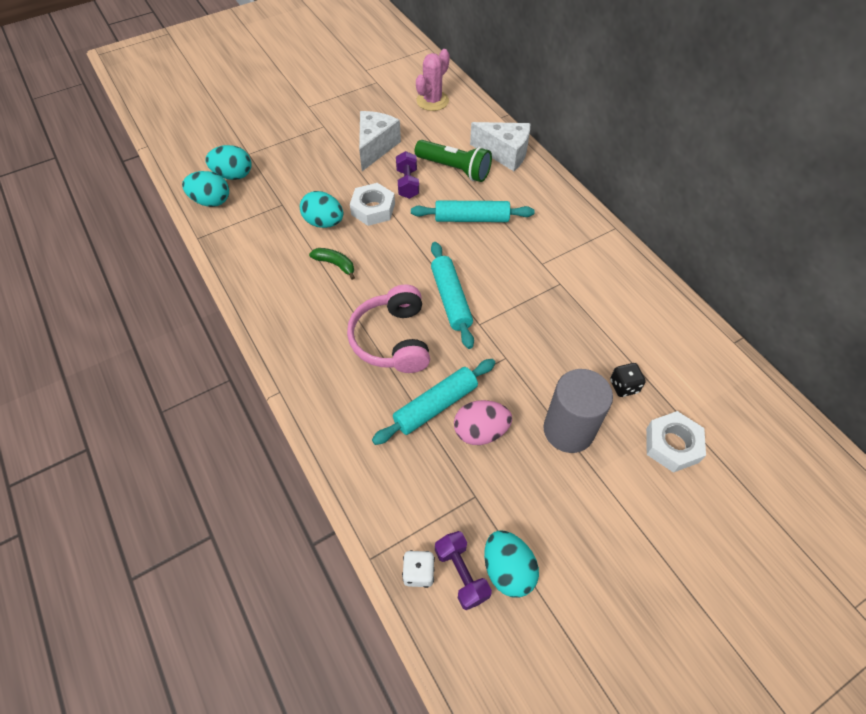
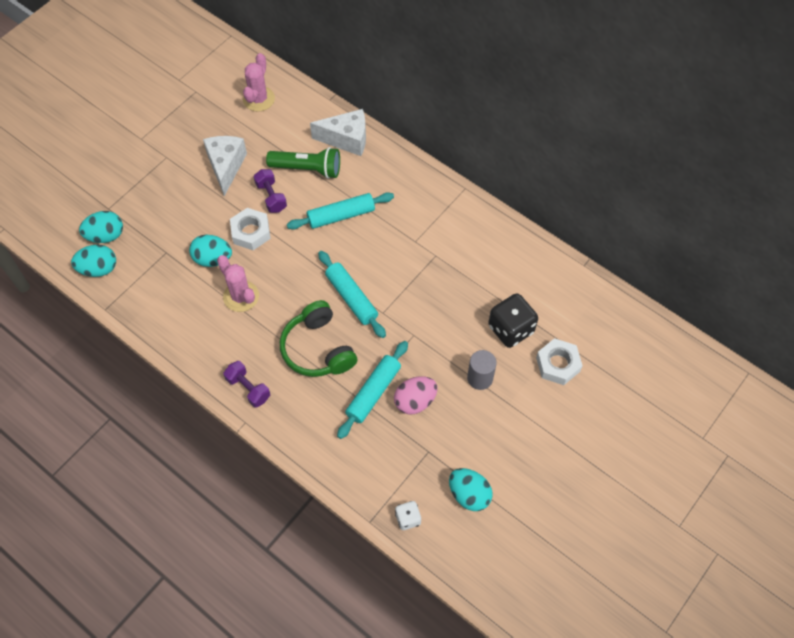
camera: 20 degrees left, 5 degrees up
(335, 264) = (241, 296): green banana -> pink cactus
(393, 339) = (318, 349): pink headphones -> green headphones
(461, 574) = (438, 509): purple dumbbell -> purple dumbbell (248, 388)
(568, 430) = (480, 378): grey cylinder -> grey cylinder, size x0.64
(624, 386) = (511, 329): black dice -> black dice, size x1.84

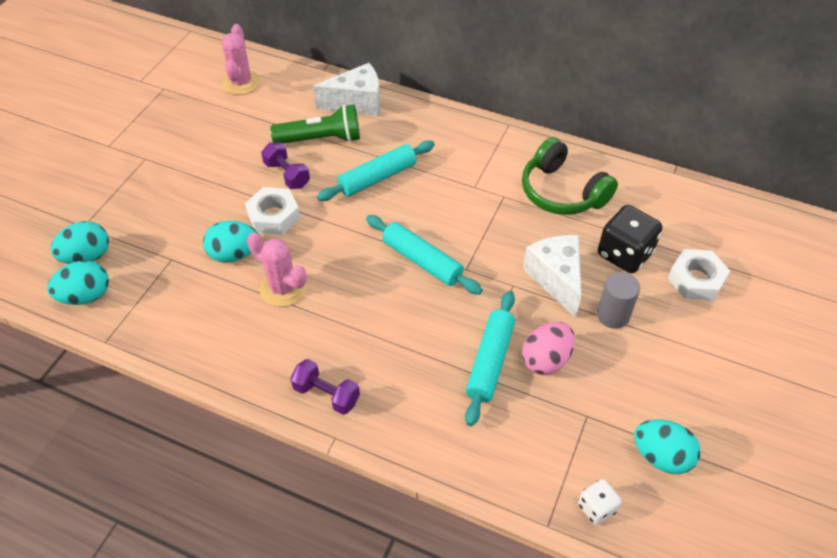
camera: 15 degrees left, 10 degrees down
(226, 166) = (222, 154): white cheese -> white cheese (556, 279)
(318, 349) = (401, 327): green headphones -> green headphones (562, 192)

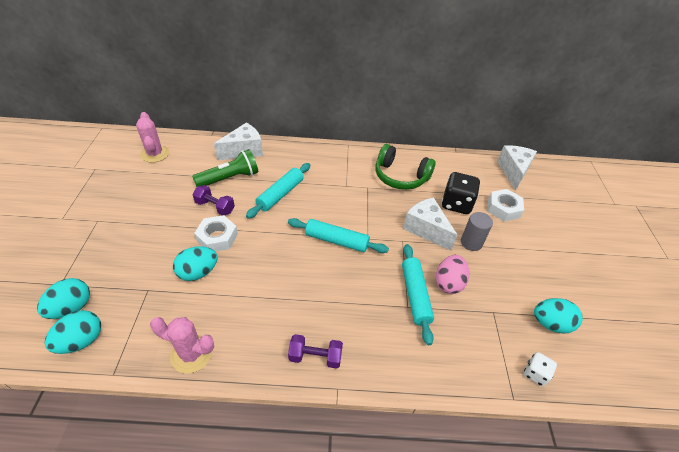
camera: 25 degrees left, 5 degrees down
(283, 288) = (247, 287): pink cactus -> pink cactus (191, 354)
(752, 227) = (513, 171): none -> white cheese

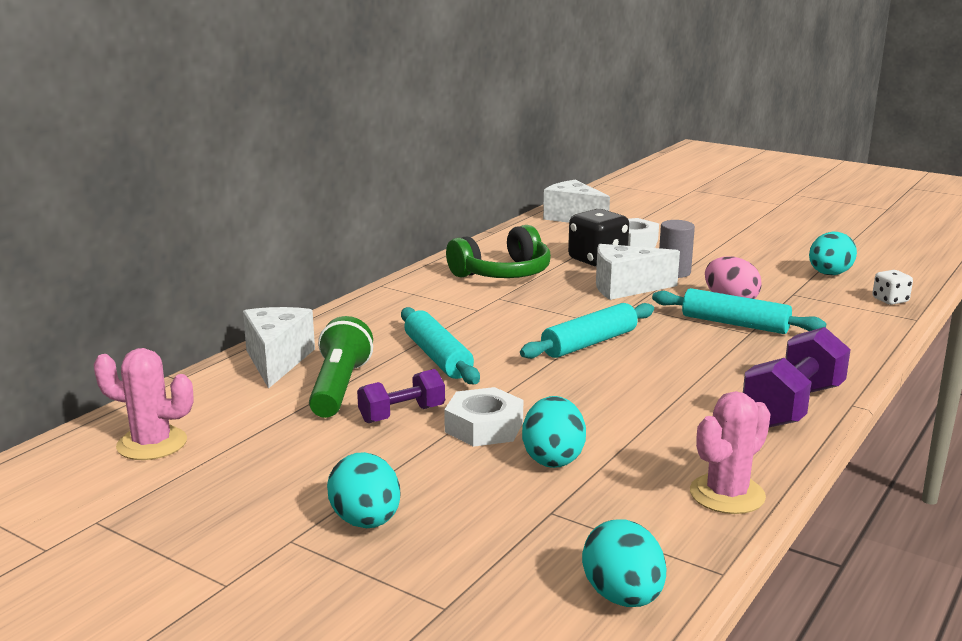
camera: 55 degrees left, 25 degrees down
(71, 308) = (527, 599): turquoise egg -> turquoise egg (366, 521)
(315, 357) = (793, 406): purple dumbbell -> purple dumbbell, size x1.62

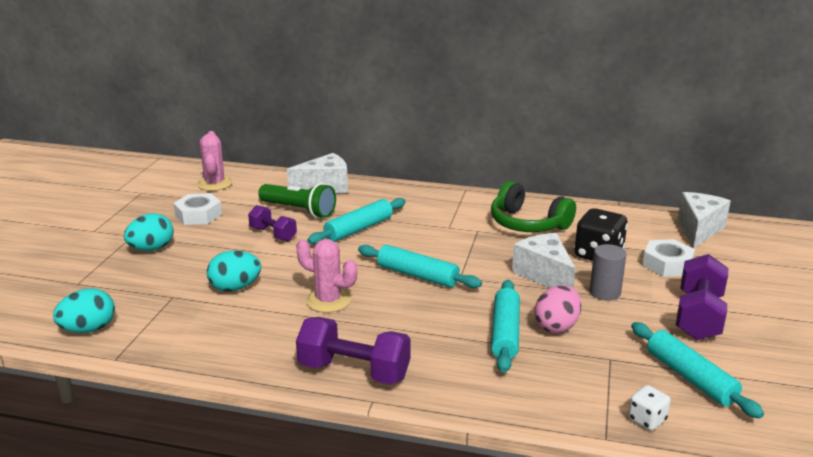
camera: 70 degrees right, 5 degrees up
(339, 387) = (299, 210): green flashlight -> green flashlight turned 45 degrees clockwise
(484, 427) = (267, 260): white nut -> white nut (198, 215)
(727, 494) = (207, 353): pink cactus -> pink cactus (328, 300)
(732, 251) = (698, 316): none -> purple dumbbell
(829, 274) = (690, 378): turquoise egg -> turquoise rolling pin

